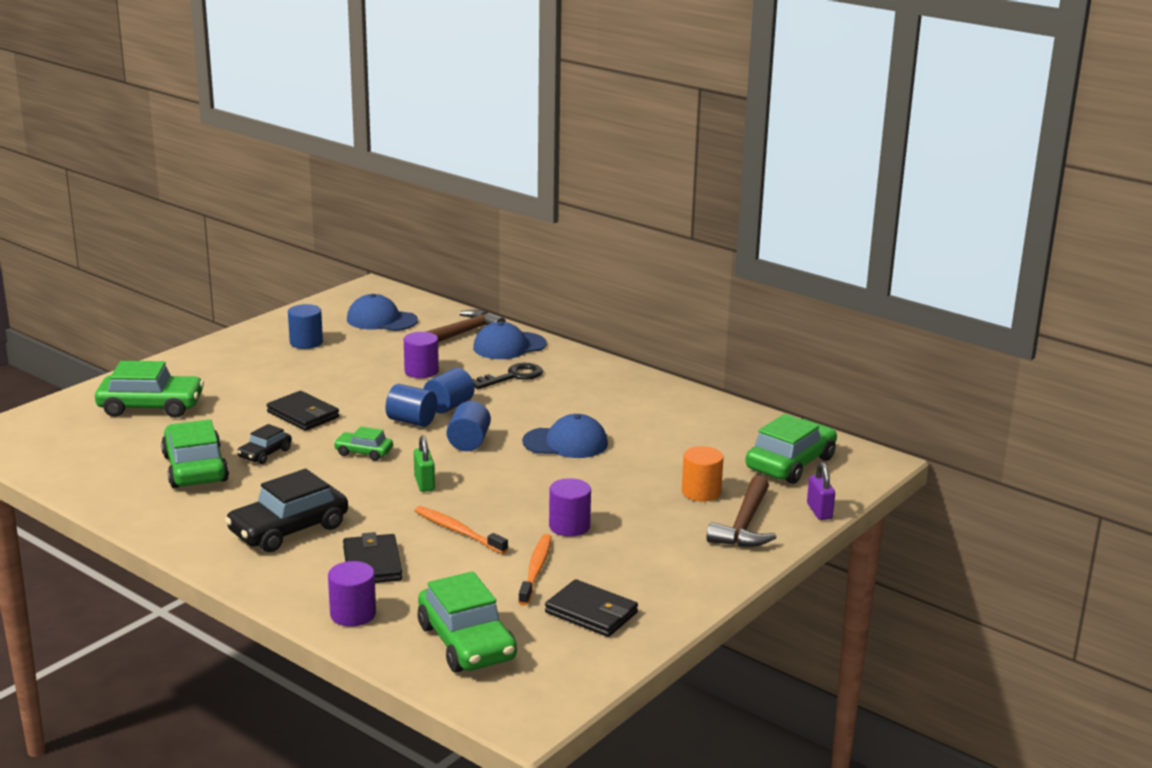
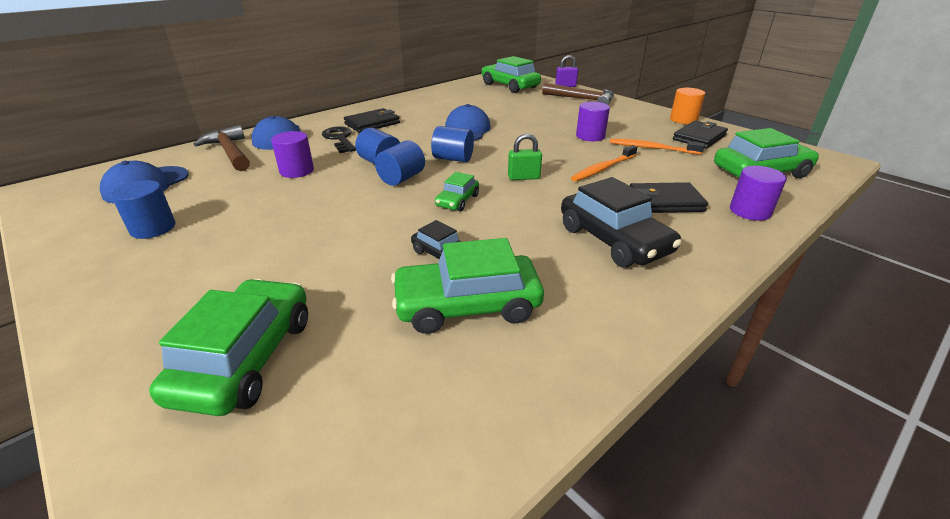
camera: 80 degrees left, 10 degrees up
(303, 415) = (355, 231): black wallet -> black wallet (372, 123)
(701, 492) = (543, 104): orange cylinder -> orange cylinder (683, 120)

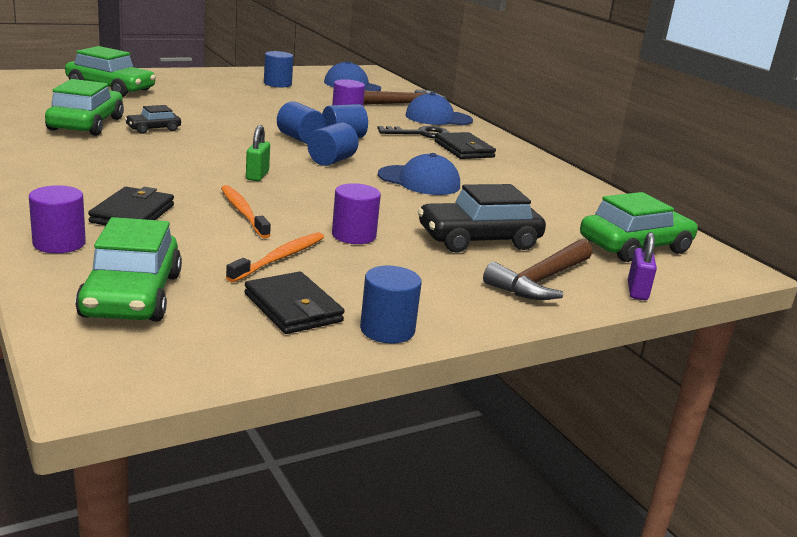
camera: 100 degrees right, 10 degrees down
(457, 201) = (233, 146): green car -> none
(613, 240) = (98, 174): black car -> black car (478, 239)
(683, 120) = (387, 330): orange cylinder -> blue cylinder

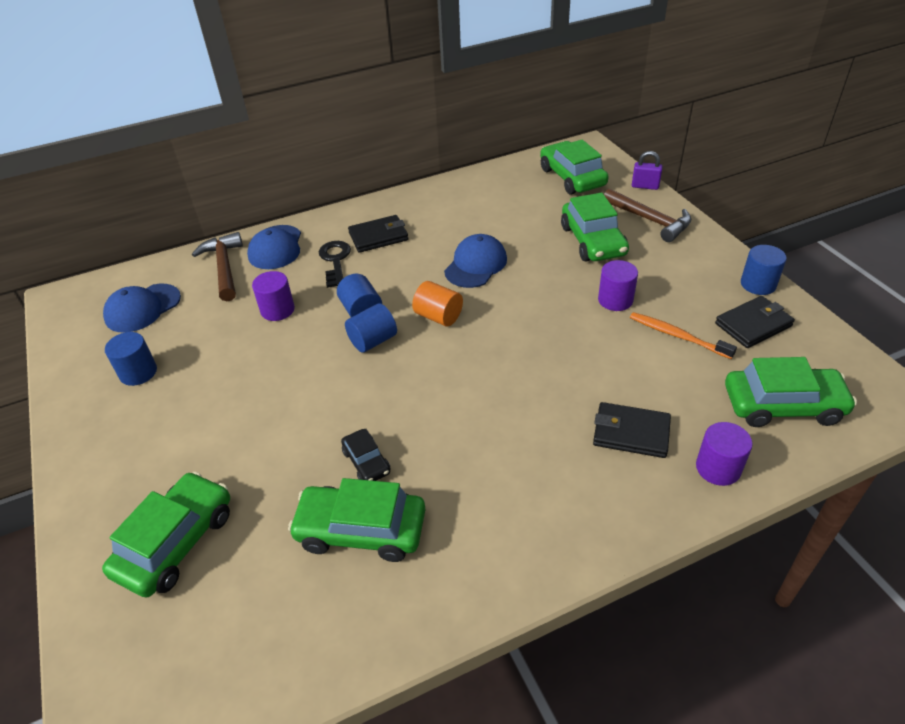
camera: 80 degrees left, 20 degrees up
(243, 212) = (595, 363): orange toothbrush -> none
(257, 175) = (498, 362): green padlock -> none
(331, 161) = (438, 316): blue cylinder -> orange cylinder
(478, 239) = (593, 241): black car -> green car

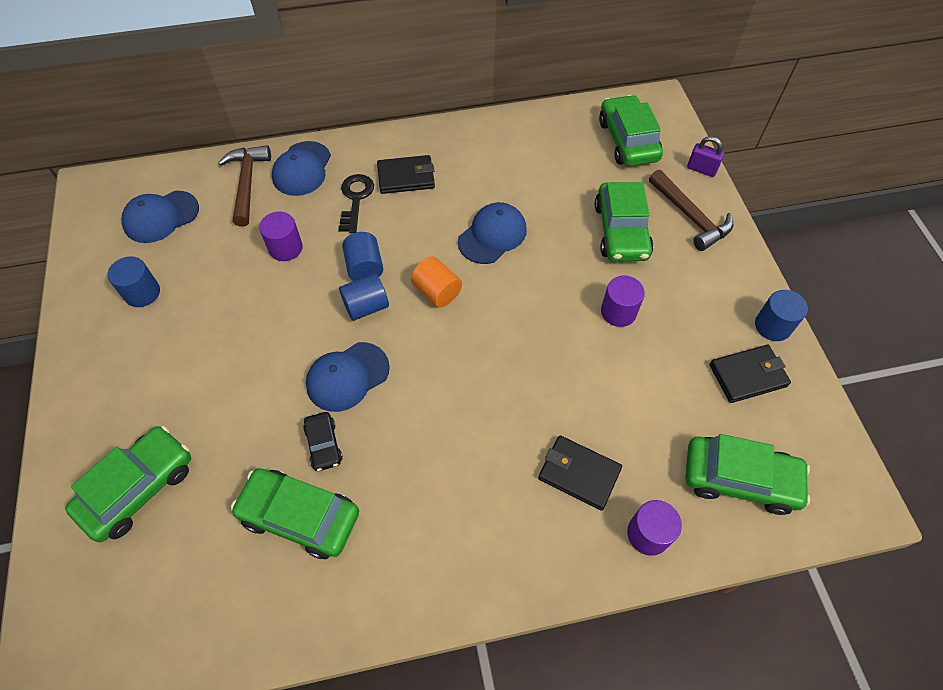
camera: 10 degrees right, 15 degrees up
(372, 400) = (347, 376): none -> blue cap
(677, 336) = (665, 371): orange toothbrush -> none

